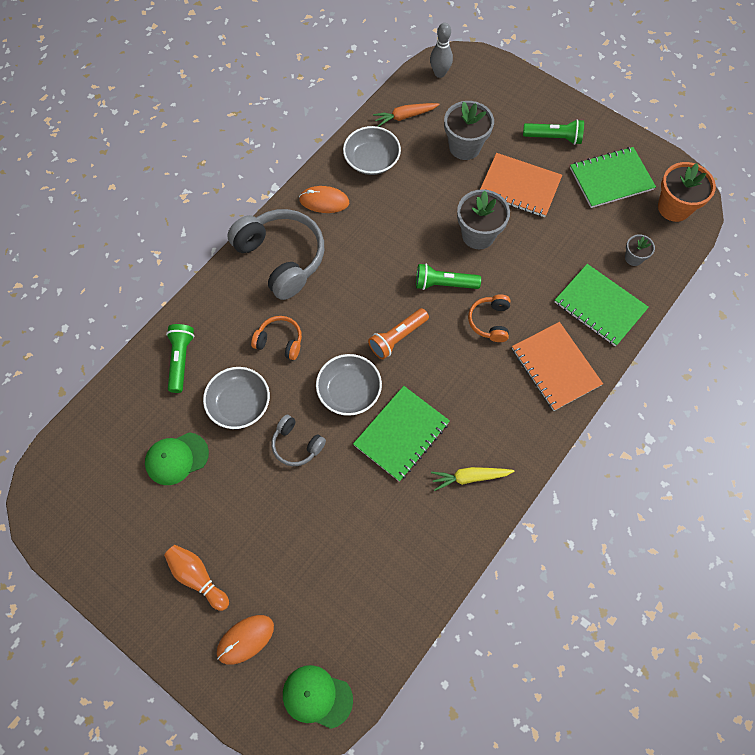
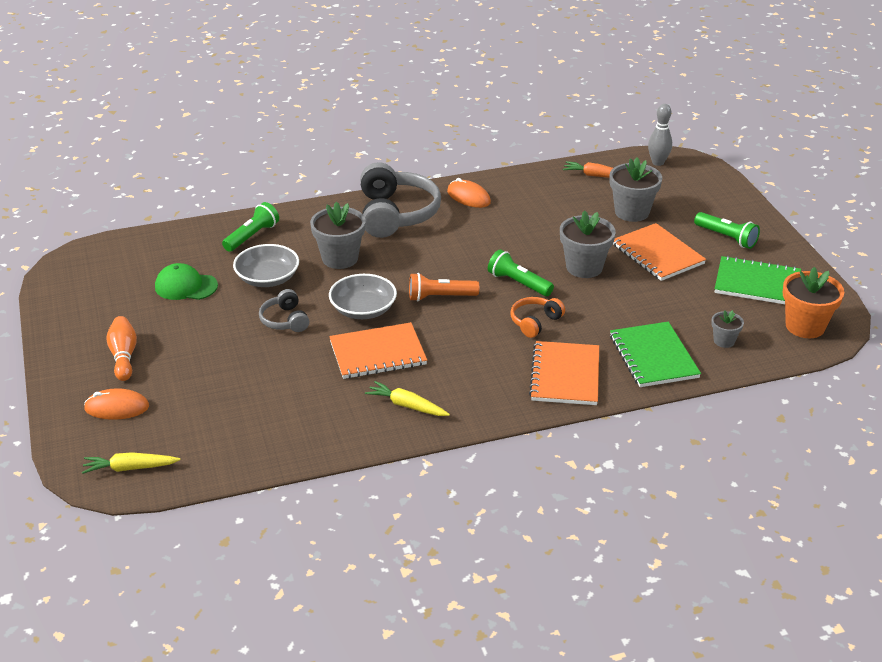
camera: 35 degrees right, 30 degrees down
(280, 341) = (340, 258): orange headphones -> grey flower pot
(317, 696) = (130, 468): green cap -> yellow carrot
(372, 160) = (537, 189): grey bowl -> none
(401, 434) = (378, 353): green notebook -> orange notebook

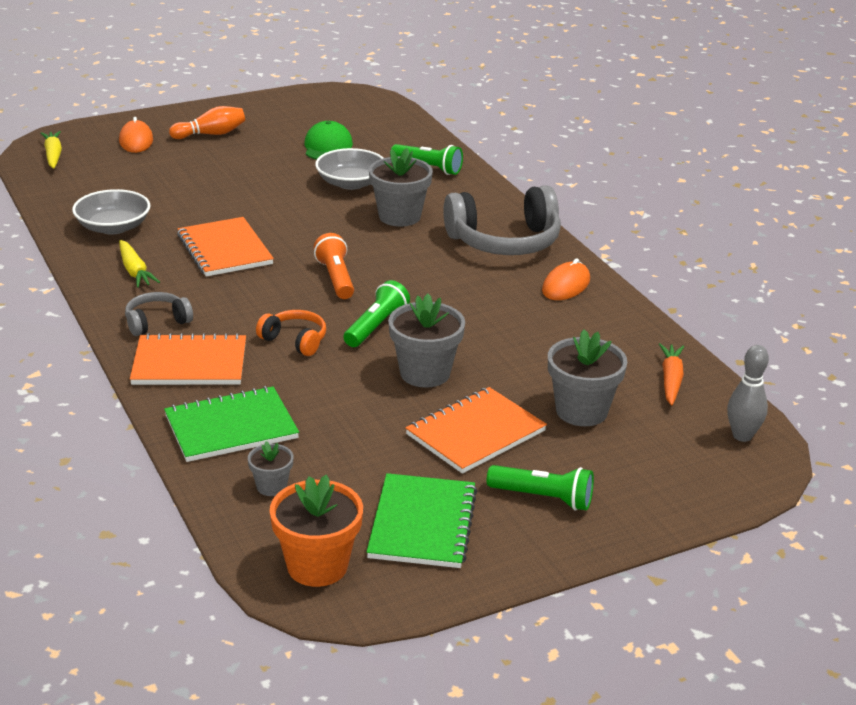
camera: 80 degrees right, 5 degrees down
(285, 320) = (277, 198): grey headphones -> grey headphones (157, 322)
(363, 309) = (303, 236): grey bowl -> grey bowl (113, 227)
(407, 406) = (135, 271): yellow carrot -> yellow carrot turned 135 degrees clockwise
(726, 237) = (543, 498): green flashlight -> green flashlight turned 105 degrees counterclockwise

